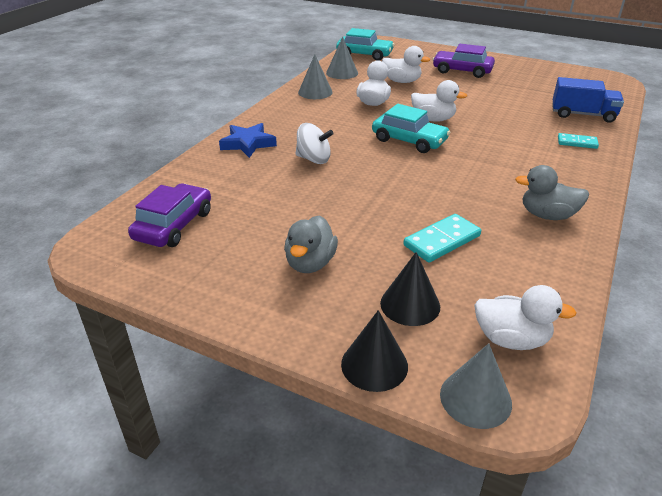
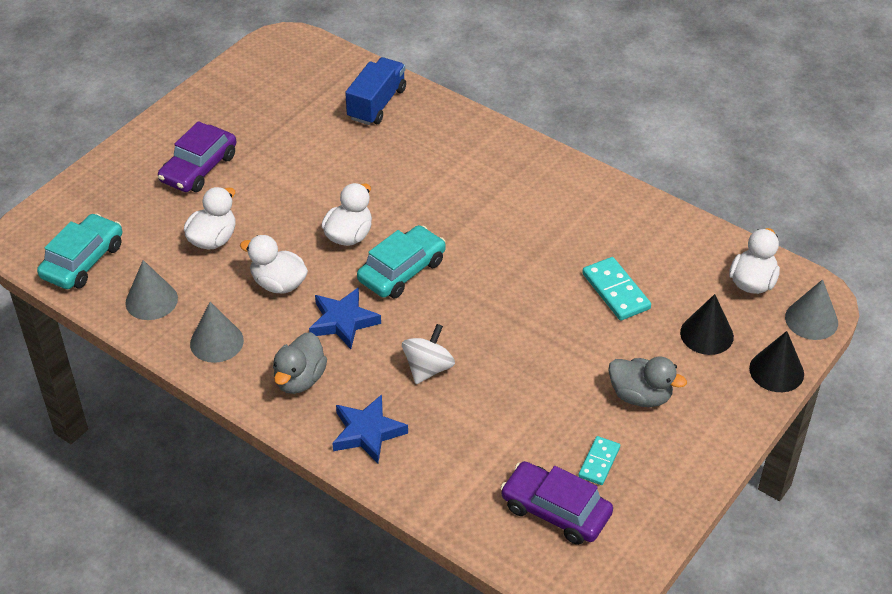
camera: 80 degrees left, 10 degrees up
(348, 126) = (343, 321): none -> blue star
(547, 215) = (584, 205): grey duck -> grey duck (300, 379)
(577, 143) = (444, 133): turquoise domino -> turquoise domino (599, 462)

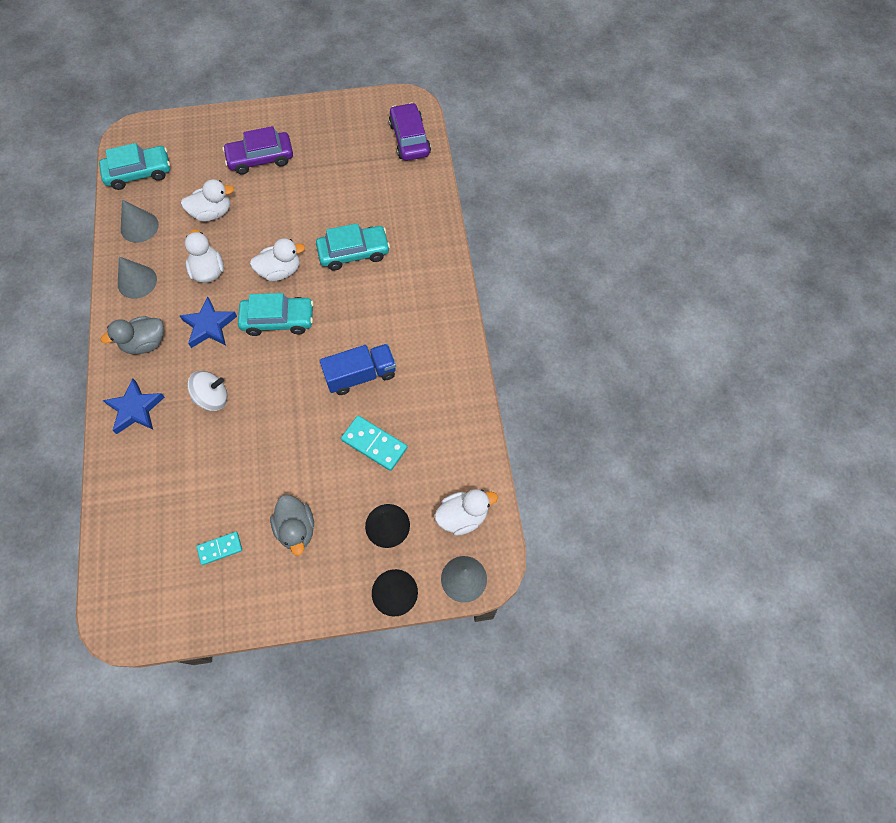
camera: 45 degrees right, 20 degrees up
(376, 104) = (405, 191): blue truck -> blue truck (361, 375)
(397, 177) = (354, 252): none -> turquoise car
(555, 511) = (160, 555): purple car -> purple car (409, 139)
(615, 291) = (374, 444): turquoise domino -> turquoise domino turned 75 degrees counterclockwise

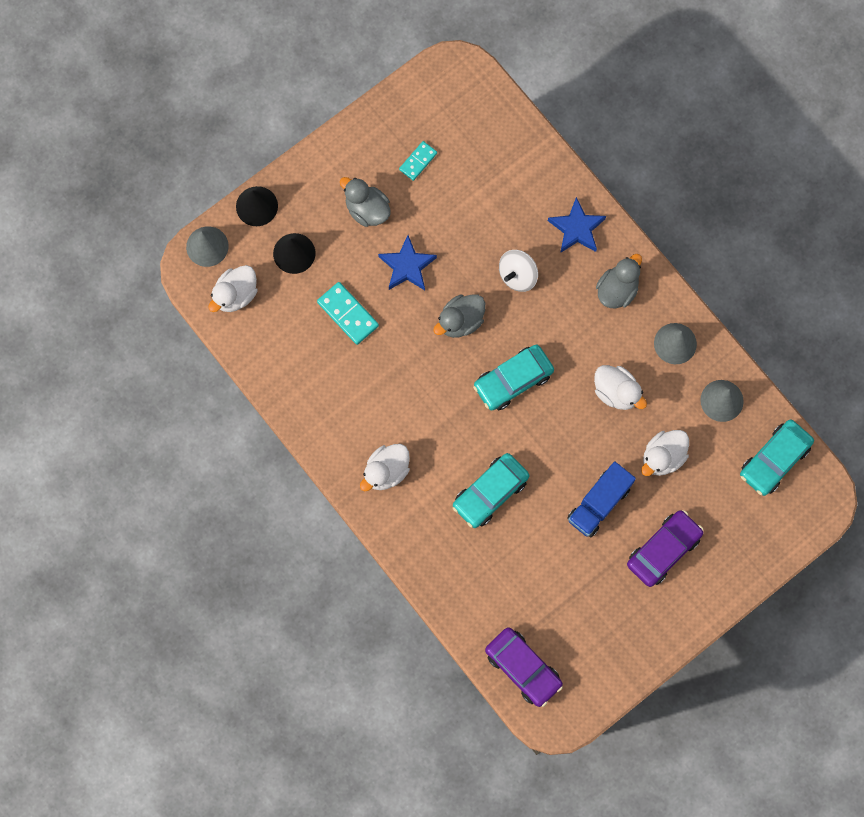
camera: 150 degrees right, 10 degrees up
(209, 326) = (572, 339): blue star -> blue star (407, 266)
(280, 271) = (547, 431): white duck -> white duck (386, 471)
(285, 387) = (460, 321): none -> grey duck
(361, 375) = (400, 369): blue truck -> blue truck (599, 503)
(374, 444) = (348, 314): turquoise domino -> turquoise domino turned 45 degrees clockwise

